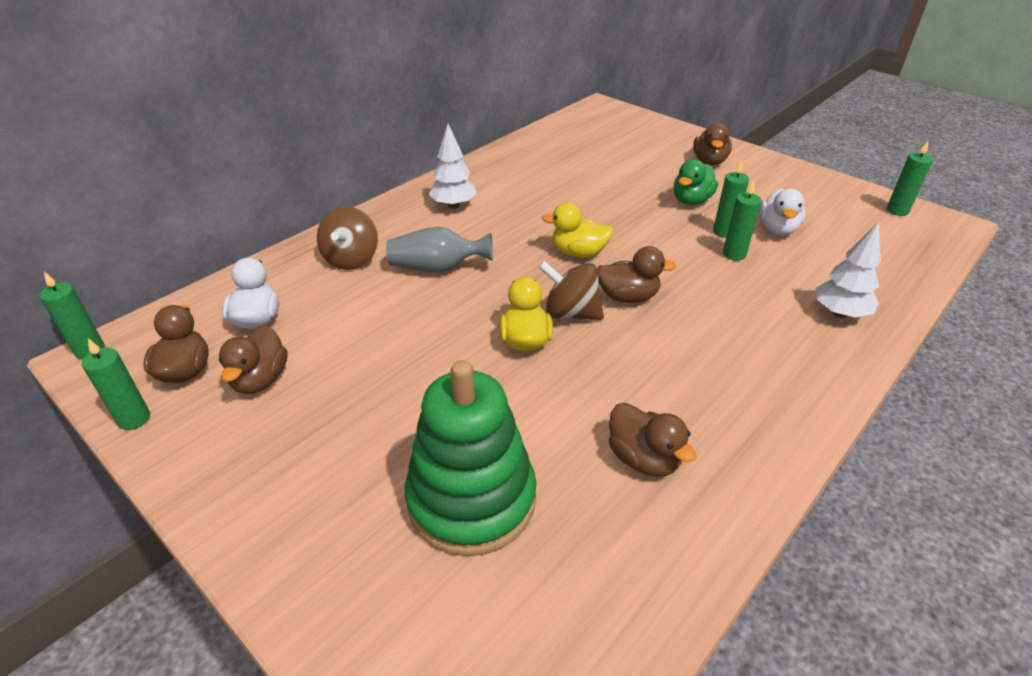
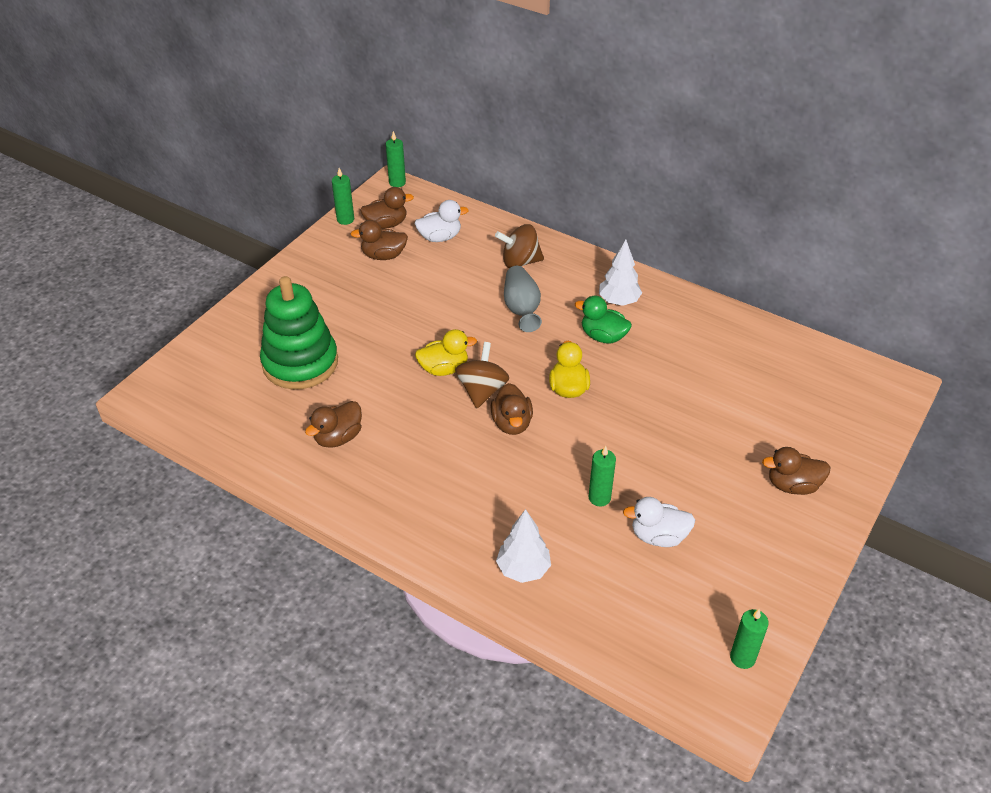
camera: 80 degrees right, 5 degrees up
(691, 200) = (692, 467): green duck -> green duck (603, 336)
(724, 232) = (638, 492): green candle -> none

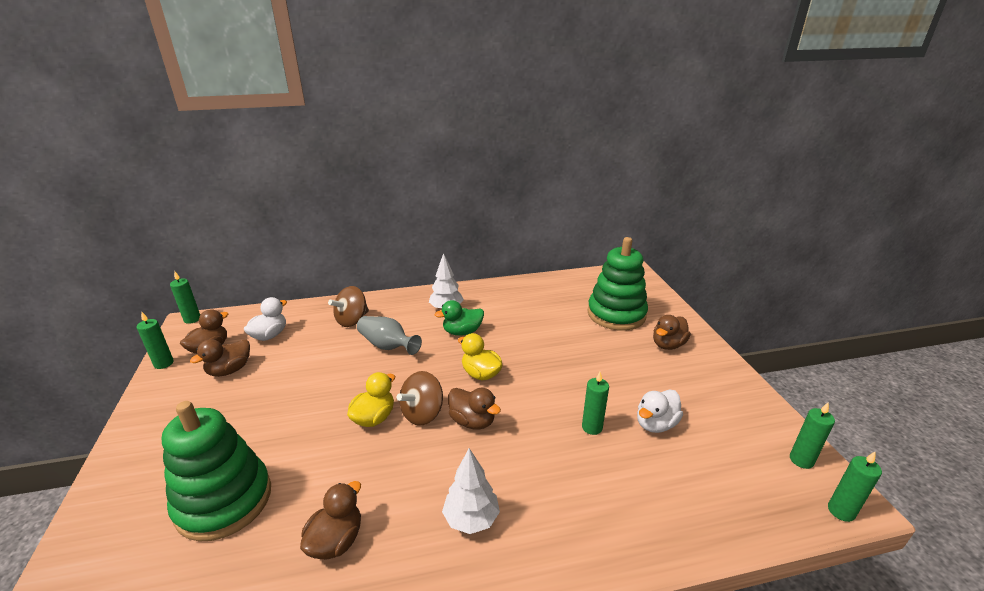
camera: 45 degrees left, 15 degrees down
(338, 437) = (336, 541): brown duck -> brown duck turned 150 degrees counterclockwise
(482, 390) = (422, 413): brown spinning top -> brown spinning top turned 105 degrees counterclockwise
(523, 569) = (619, 521): white tree -> white tree (471, 519)
(707, 706) = (841, 511): none -> green candle
(789, 418) = (616, 314): none -> green stacking toy

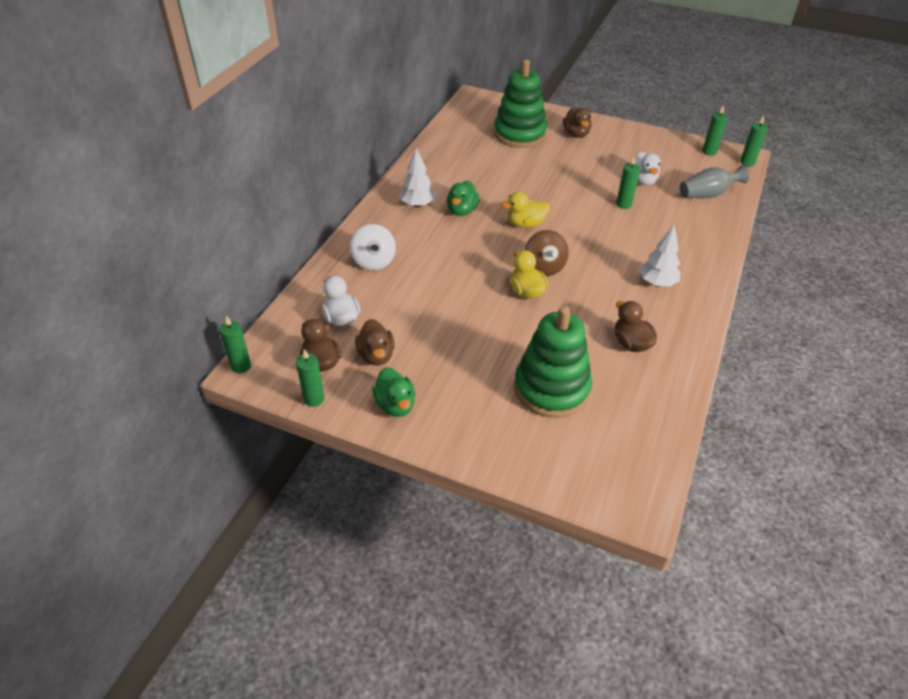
camera: 55 degrees left, 15 degrees up
(167, 406) = (395, 405): none -> green duck
(352, 320) = (374, 261): brown spinning top -> white spinning top
(387, 346) = (438, 255): grey vase -> grey vase (707, 194)
(472, 421) = (573, 248): brown duck -> none

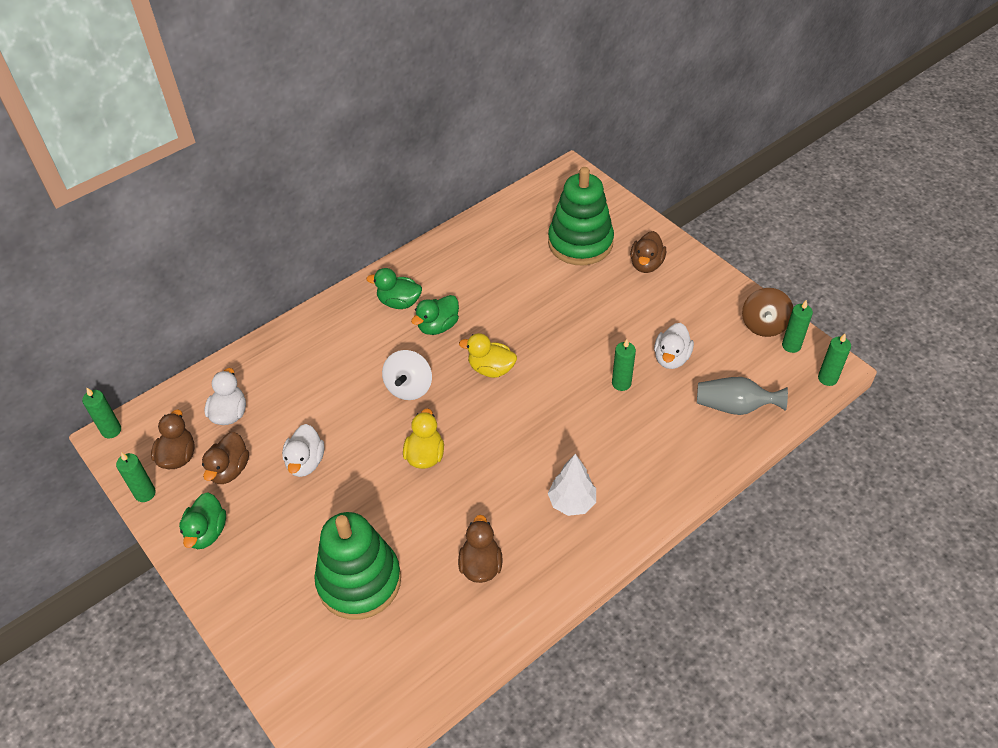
camera: 30 degrees right, 5 degrees up
(374, 261) = (306, 358): white spinning top -> white spinning top (409, 387)
(417, 205) = (399, 302): white tree -> green duck
(436, 328) = (305, 462): none -> white duck
(544, 267) = (466, 432): brown spinning top -> brown spinning top (764, 325)

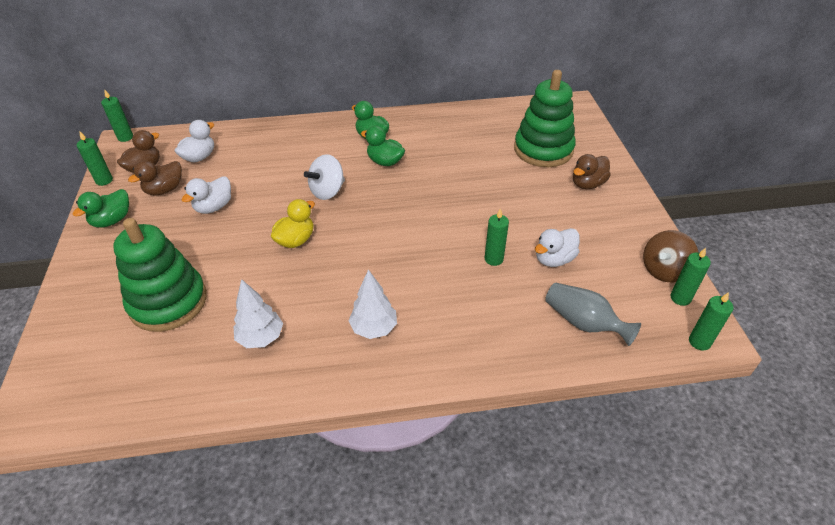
camera: 30 degrees right, 5 degrees down
(438, 326) = (385, 162): green duck -> green duck turned 45 degrees clockwise
(481, 565) = (261, 338): brown duck -> white tree
(491, 369) = (398, 204): yellow duck -> none

